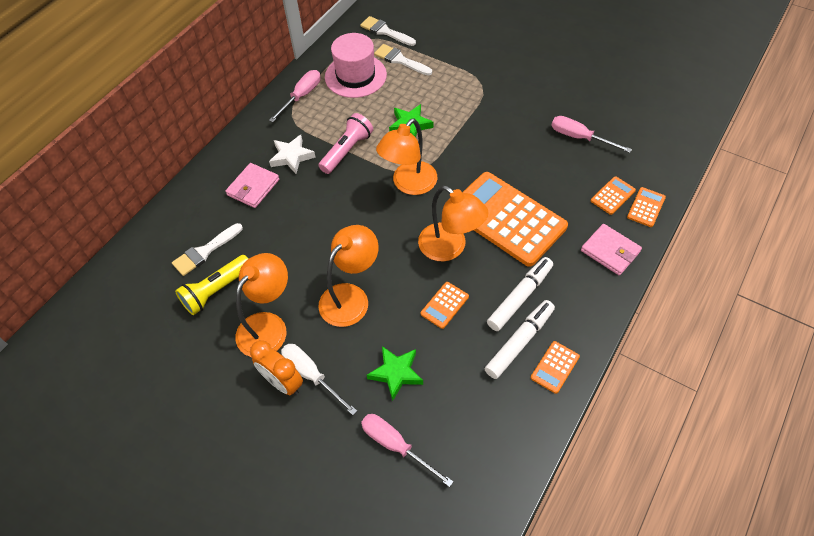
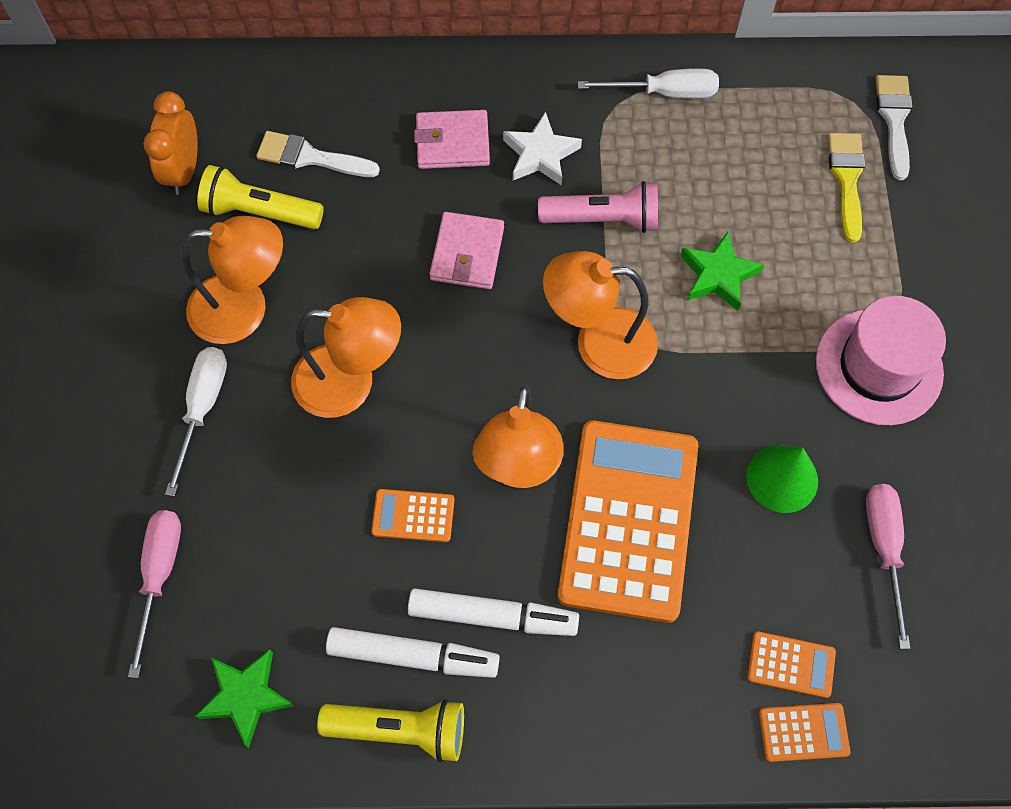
camera: 55 degrees right, 10 degrees up
(282, 383) = (173, 380): orange clock -> orange clock (184, 171)
(301, 96) = (664, 93): pink screwdriver -> white screwdriver
(355, 76) = (762, 138): pink hat -> pink hat (879, 367)
(396, 373) = (266, 513): green star -> green star (246, 696)
(400, 60) = (847, 179): white brush -> yellow brush
(524, 154) = (782, 478): none -> green cone
(555, 367) = (400, 729): orange calculator -> yellow flashlight
(610, 251) = (669, 714): pink wallet -> pink wallet (467, 253)

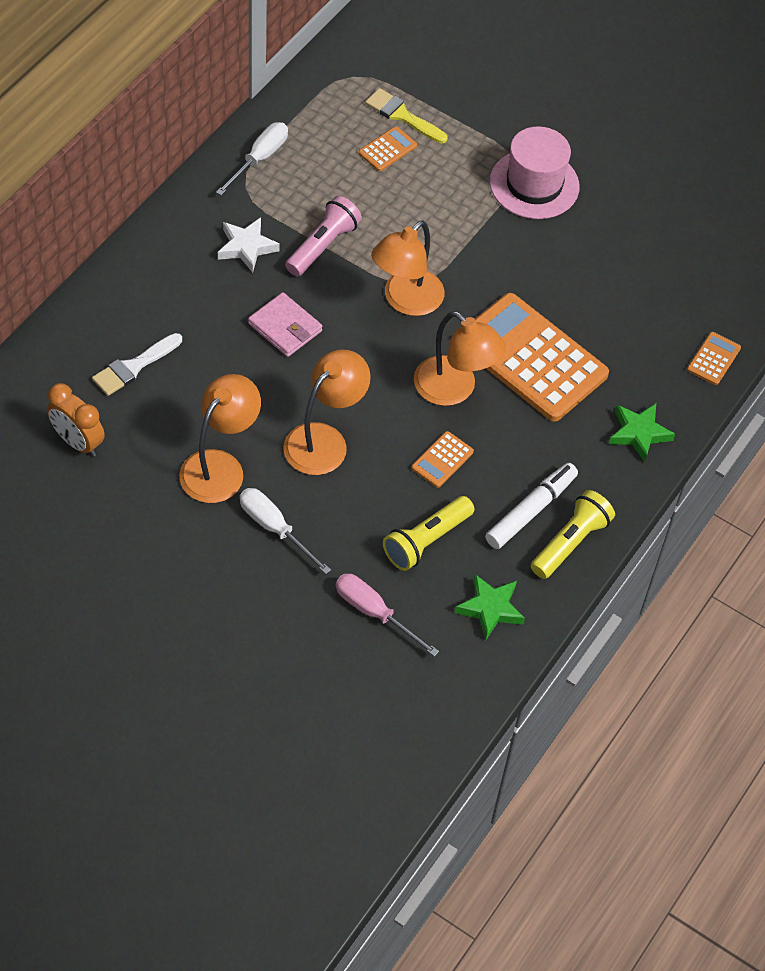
camera: 60 degrees left, 10 degrees down
(259, 212) = (152, 418): yellow flashlight -> yellow flashlight (426, 541)
(452, 143) = (194, 286): pink wallet -> none
(492, 616) = (536, 458): white marker -> none
(718, 275) = (411, 216): green star -> green star (639, 433)
(782, 478) = (564, 272): green cone -> none
(791, 664) = (673, 340): orange calculator -> orange calculator (387, 149)
(884, 549) = (641, 256): pink screwdriver -> none
(894, 120) = (382, 67): white brush -> none

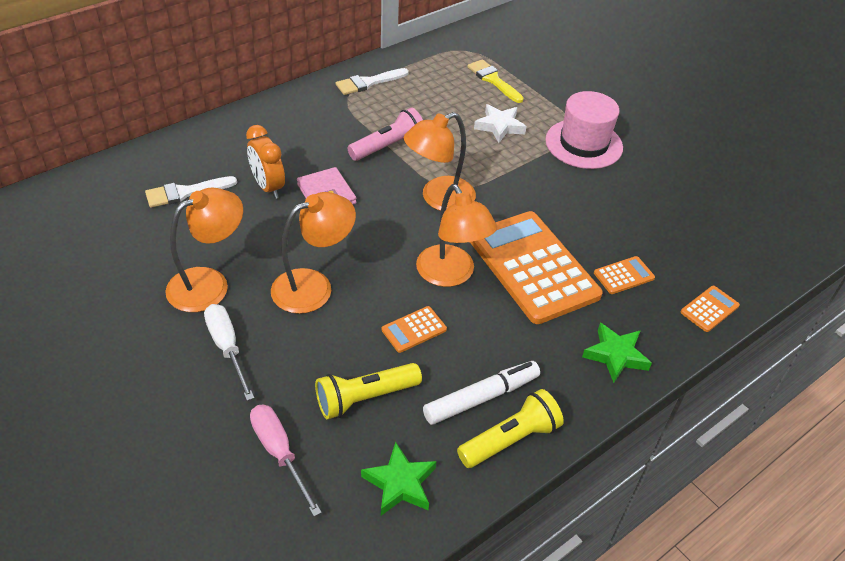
camera: 20 degrees right, 10 degrees down
(77, 442) = (102, 235): orange clock -> orange clock (268, 187)
(246, 247) = (326, 134): white star -> white star (499, 126)
(259, 159) = (368, 83): white screwdriver -> white brush
(387, 149) = (471, 97): orange calculator -> orange calculator (623, 275)

